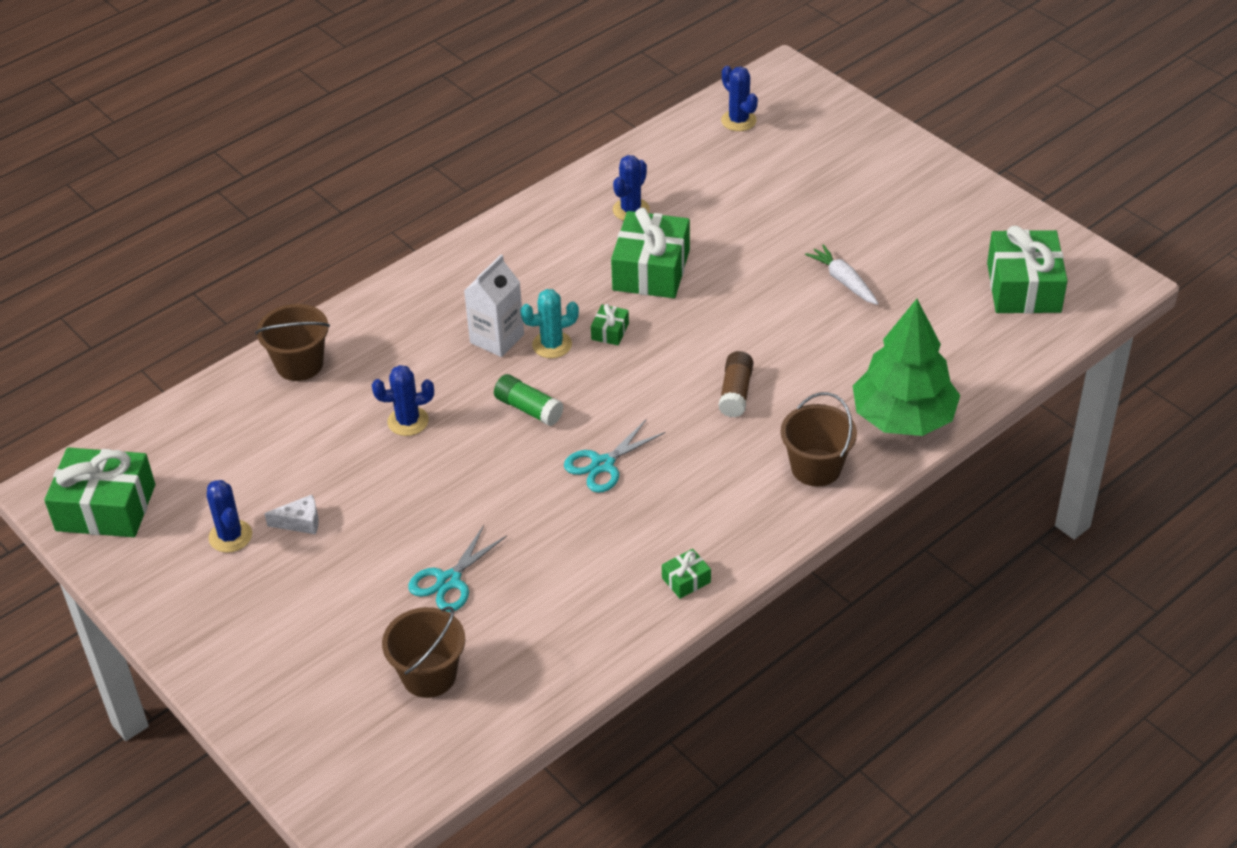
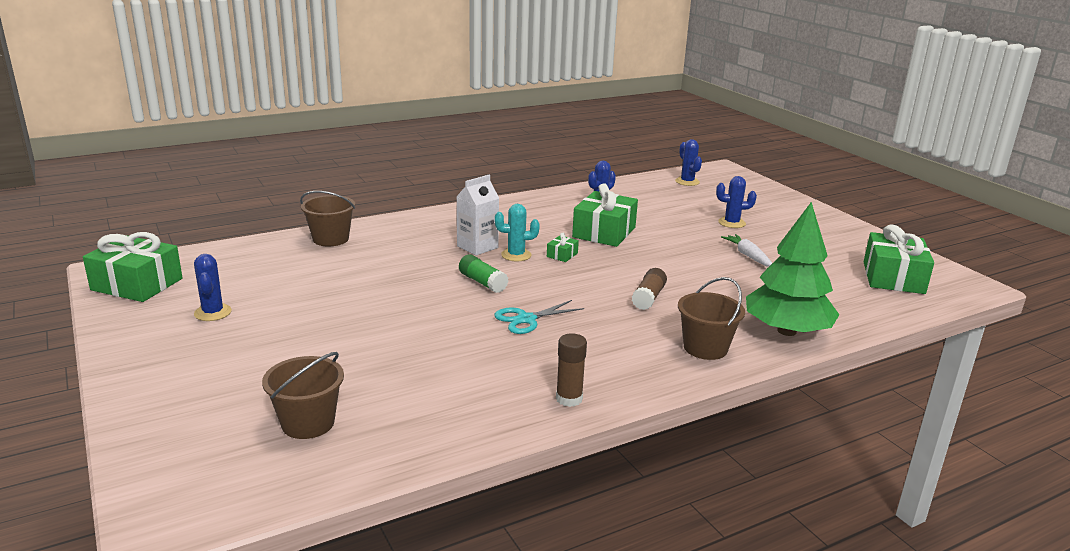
camera: 10 degrees right, 20 degrees down
(300, 522) = (271, 313): white cheese -> none
(408, 421) = (388, 275): blue cactus -> blue cactus (732, 223)
(449, 581) = (364, 365): turquoise scissors -> none
(686, 580) = (569, 399): green gift -> brown glue stick

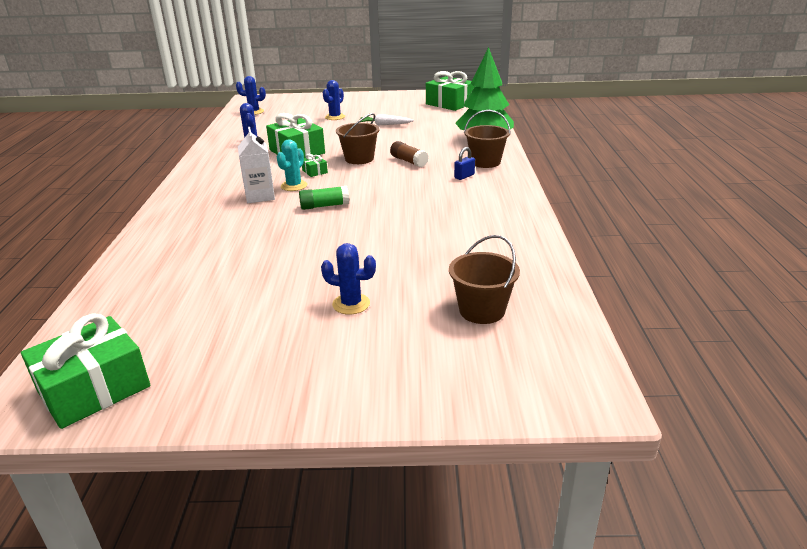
camera: 60 degrees left, 5 degrees up
(213, 313) = (233, 340): blue cactus -> blue cactus (351, 304)
(330, 239) = (148, 255): brown bucket -> brown bucket (359, 159)
(526, 319) = (399, 202): turquoise scissors -> none
(569, 399) = (514, 211): brown glue stick -> none
(641, 343) = (464, 176): none -> blue padlock

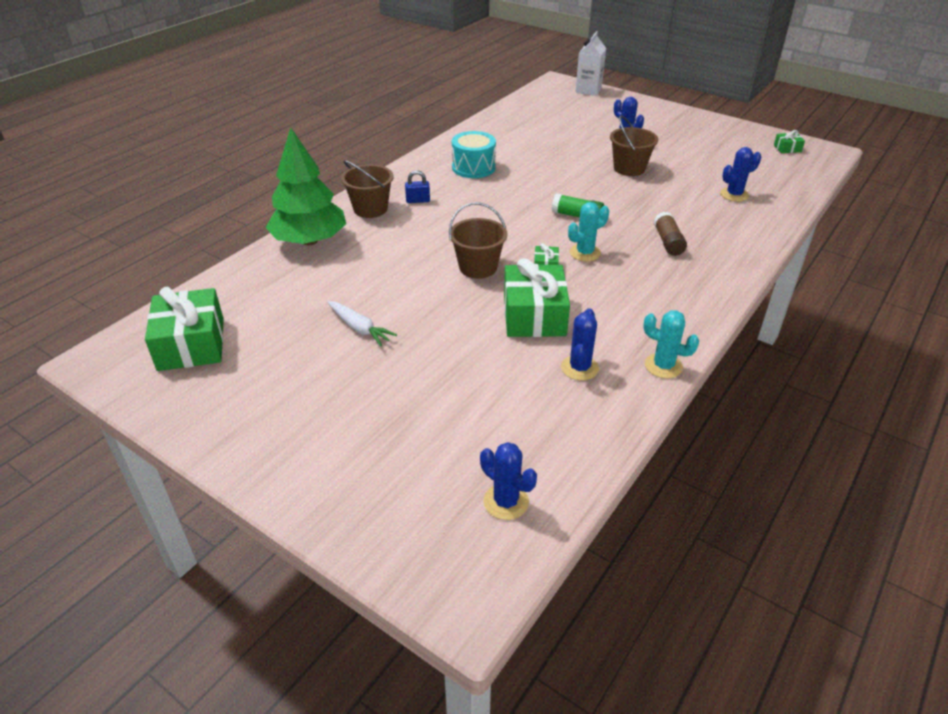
camera: 145 degrees left, 10 degrees up
(94, 388) = (787, 148): green gift -> green gift, size x0.44
(203, 155) = (663, 366): none -> turquoise cactus
(260, 196) = (629, 252): white carton -> white carton (588, 90)
(335, 117) = (394, 392): blue cactus -> blue cactus (734, 195)
(409, 161) = (435, 241): brown glue stick -> brown glue stick (668, 242)
(468, 212) = (473, 167): none -> turquoise drum
(482, 310) = (557, 116): brown bucket -> brown bucket (629, 168)

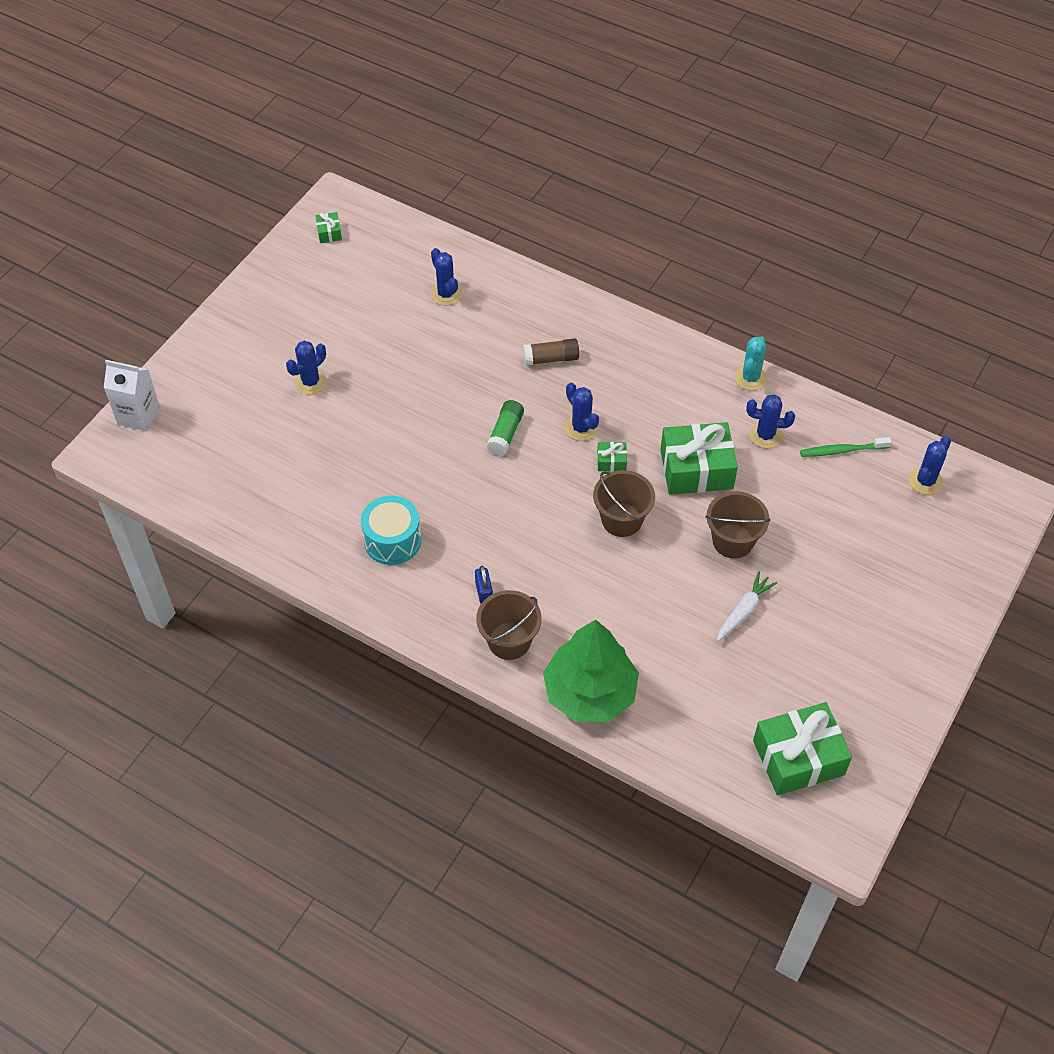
camera: 95 degrees left, 15 degrees up
(557, 428) = (842, 450): none -> green toothbrush
(585, 253) = (581, 428): turquoise cactus -> blue cactus
(629, 168) = (387, 381): brown bucket -> brown bucket (733, 541)

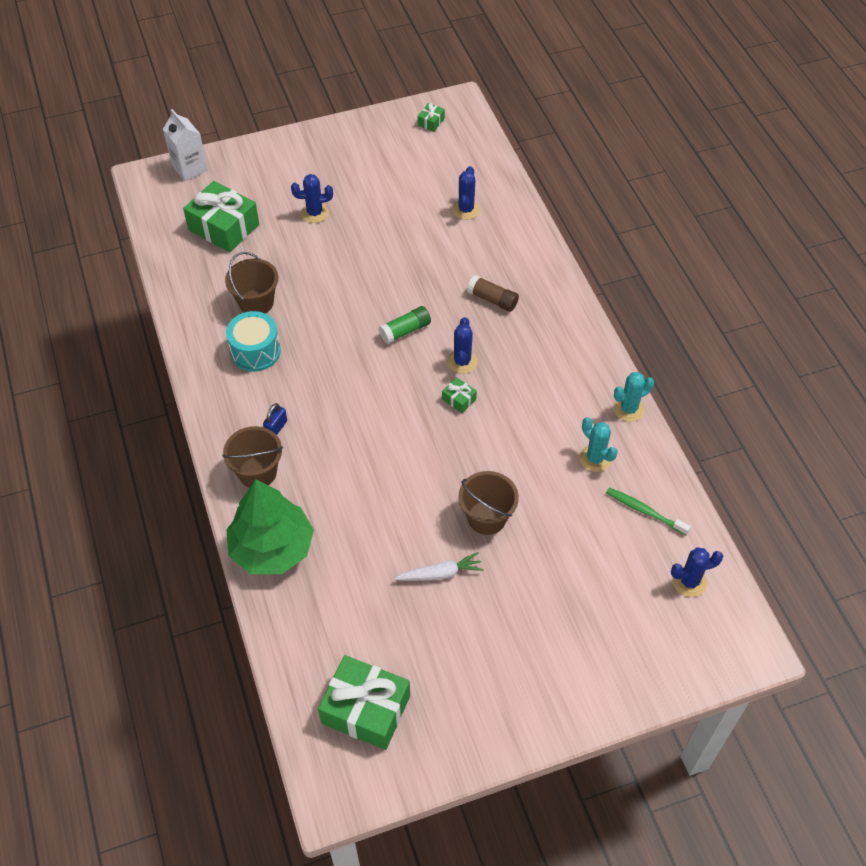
camera: 40 degrees right, 0 degrees up
(621, 520) = (422, 445): brown bucket -> brown bucket (256, 302)
(696, 469) = (515, 447): green gift -> green gift (224, 227)
(765, 435) = (595, 458): blue cactus -> turquoise cactus

